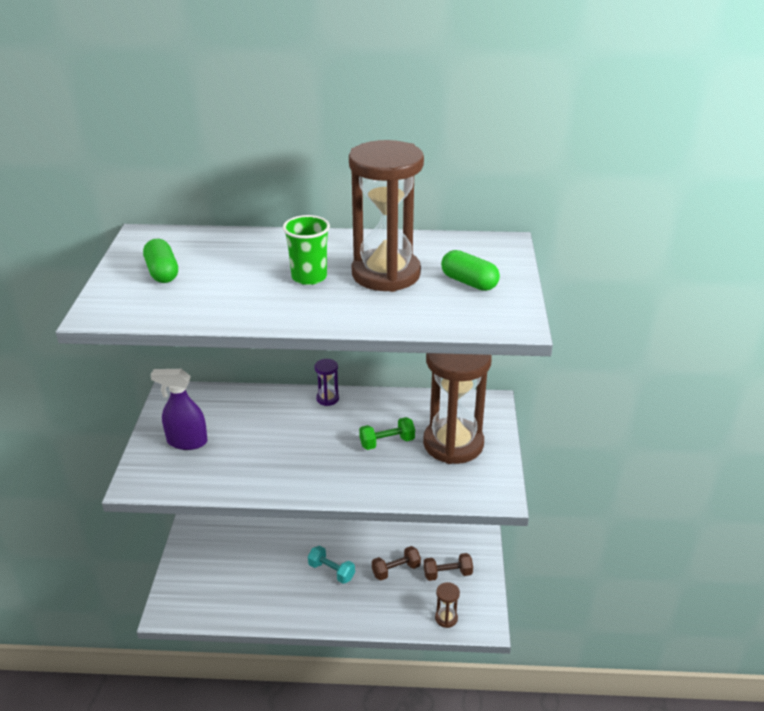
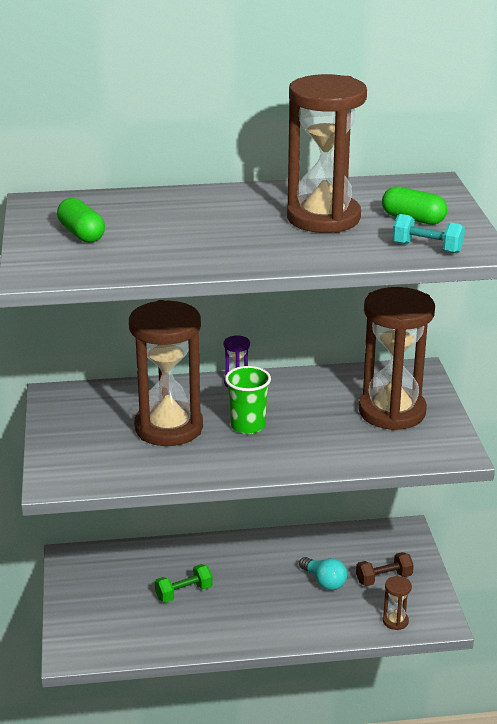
camera: 10 degrees left, 5 degrees down
(187, 442) = (93, 438): purple spray bottle -> none
(253, 438) = (169, 427): none -> brown hourglass
(309, 277) = (243, 226): green cup -> green cup (248, 426)
(331, 571) = (251, 591): turquoise dumbbell -> turquoise dumbbell (427, 248)
(387, 442) = (319, 417): green dumbbell -> green dumbbell (184, 593)
(396, 570) = (324, 582): brown dumbbell -> turquoise light bulb

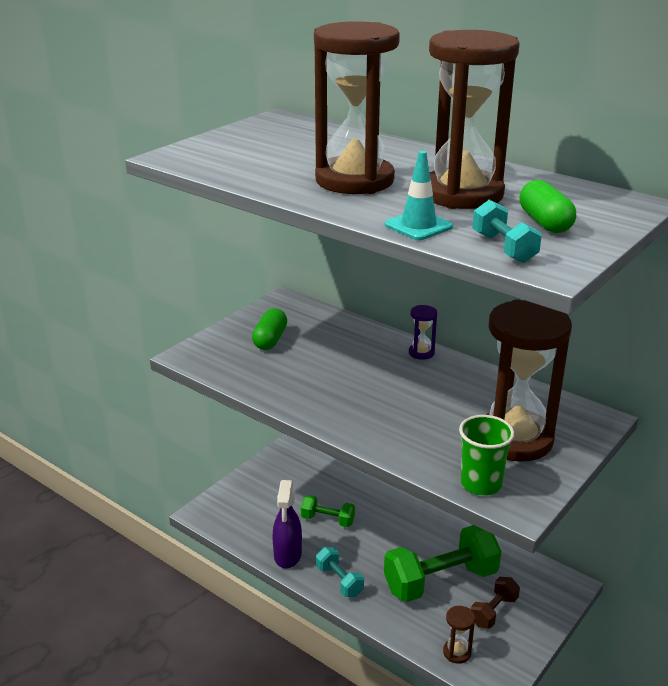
camera: 45 degrees right, 0 degrees up
(81, 234) = (258, 144): green capsule -> green capsule (270, 340)
(169, 427) = (319, 359): brown hourglass -> brown hourglass (354, 180)
(190, 639) = (287, 555): none -> purple spray bottle
(248, 426) = (377, 387): green cup -> green cup (481, 484)
(255, 630) = (339, 581): none -> turquoise dumbbell
(324, 582) = (440, 581): turquoise light bulb -> green dumbbell
(348, 254) = (418, 226): none -> turquoise traffic cone
(384, 578) = (493, 611): brown dumbbell -> brown dumbbell turned 75 degrees counterclockwise

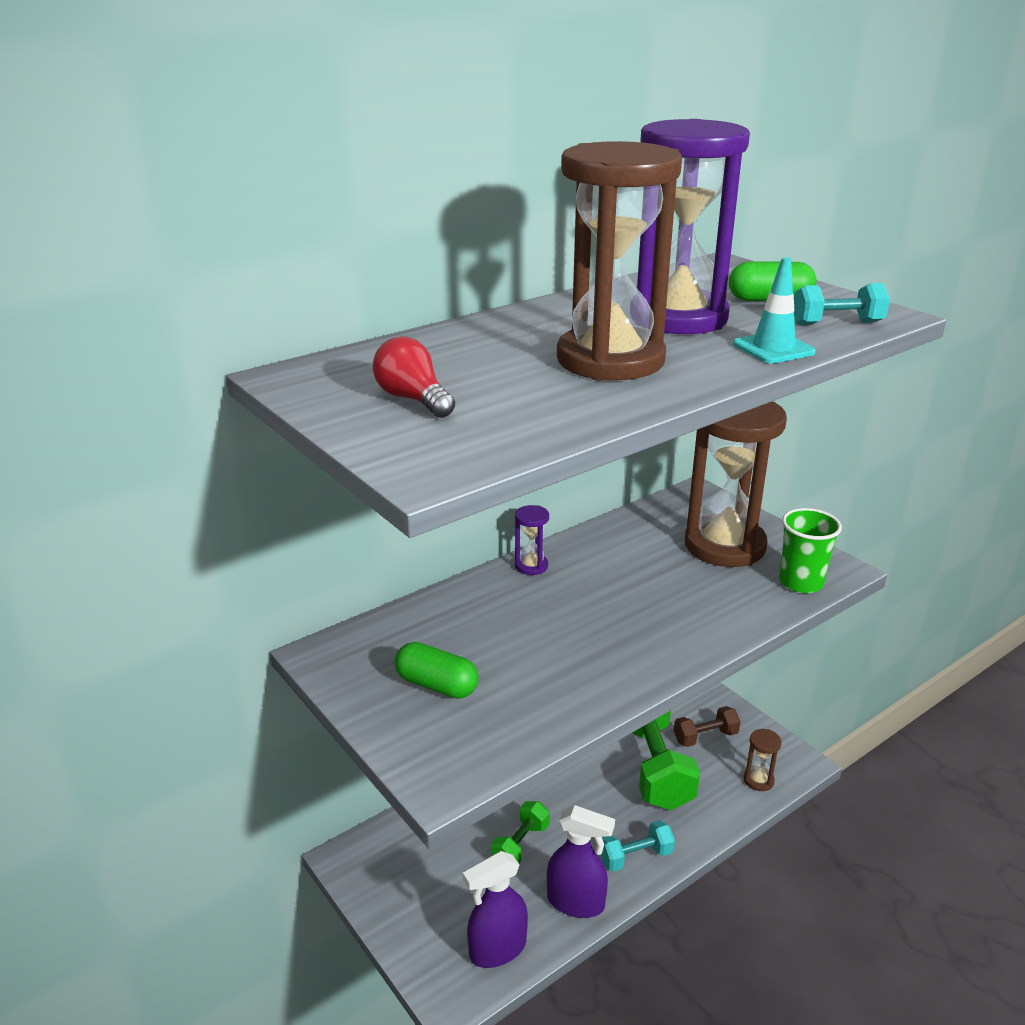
camera: 75 degrees left, 0 degrees up
(240, 525) = (497, 949): none -> purple spray bottle
(260, 143) = (413, 399): none -> red light bulb
(462, 194) = (678, 318): brown hourglass -> purple hourglass
(493, 611) = (705, 737): brown dumbbell -> brown dumbbell turned 75 degrees counterclockwise

